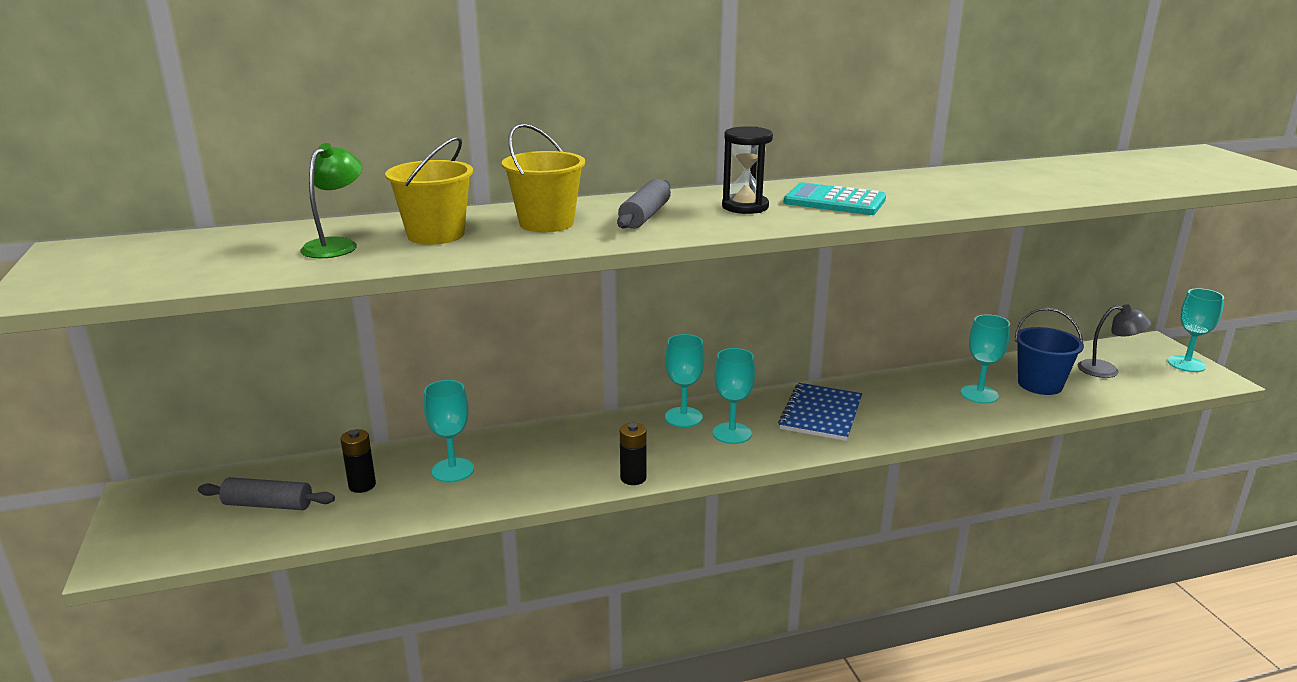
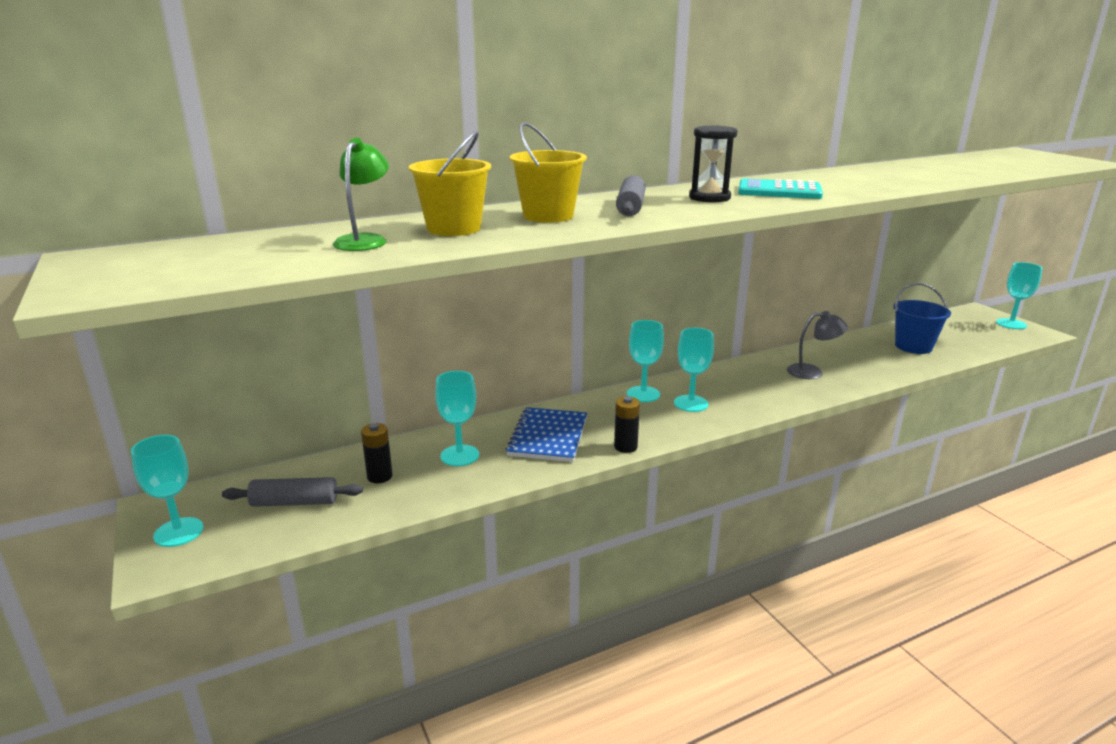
camera: 10 degrees left, 0 degrees up
(821, 414) = (756, 382): blue notebook -> blue notebook (548, 436)
(979, 394) = (871, 357): turquoise goblet -> turquoise goblet (178, 532)
(1107, 370) = (956, 332): grey lamp -> grey lamp (812, 372)

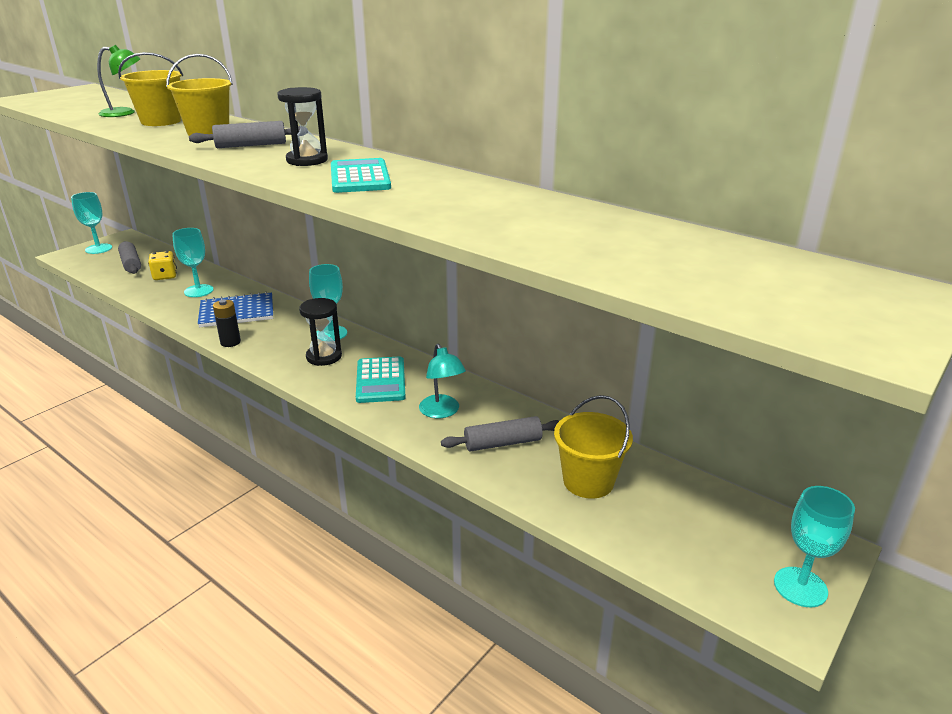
camera: 65 degrees right, 5 degrees up
(379, 476) = (165, 276): black battery -> yellow dice
(691, 403) = (324, 357): turquoise goblet -> black hourglass
(750, 386) = (381, 380): none -> turquoise calculator
(812, 372) = (442, 412): grey lamp -> turquoise lamp
(862, 361) = (503, 443): none -> grey rolling pin
(913, 346) = (588, 481): blue bucket -> yellow bucket

